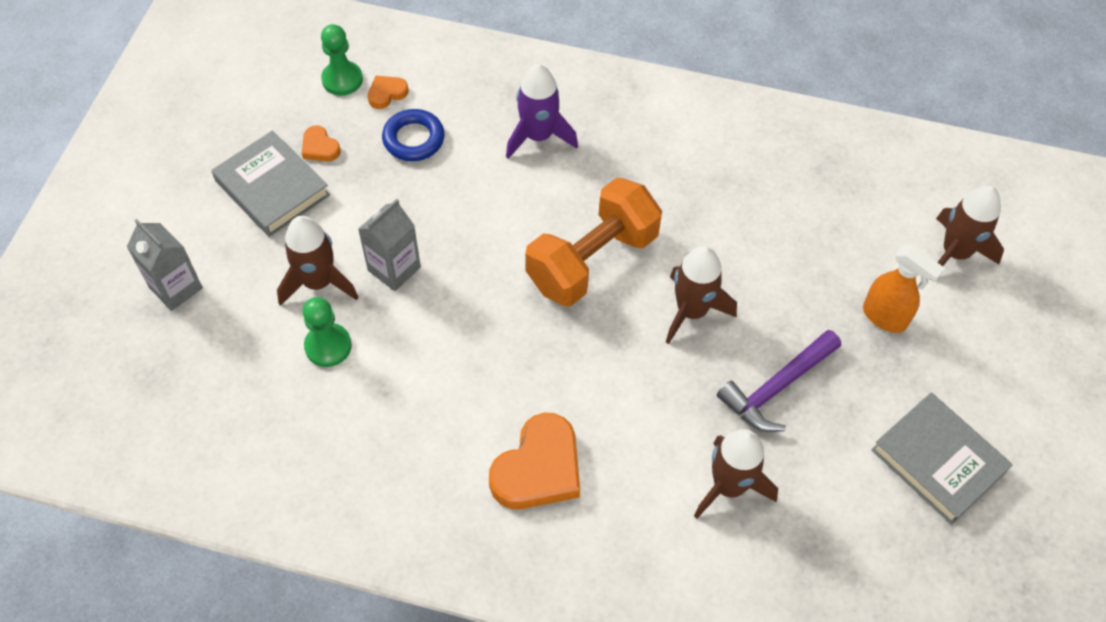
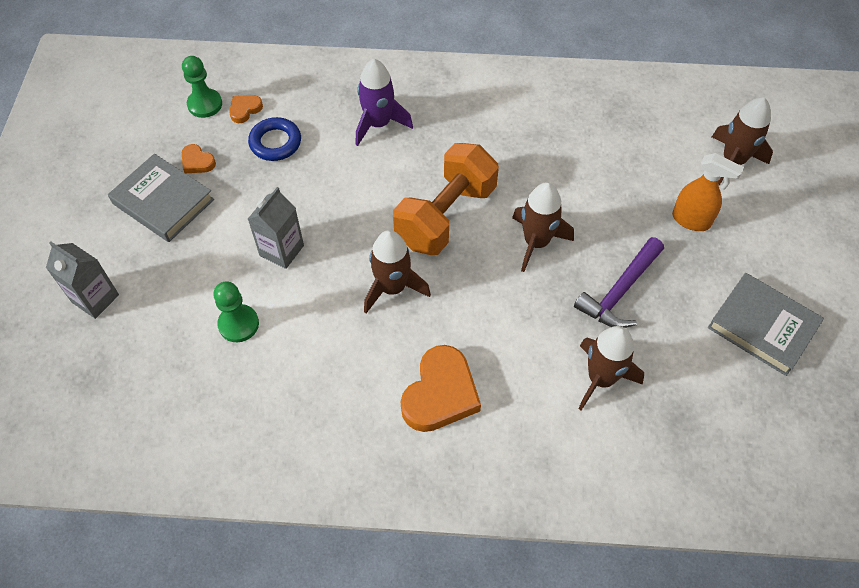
camera: 10 degrees left, 0 degrees up
(318, 282) = (219, 272): brown rocket -> brown rocket (392, 288)

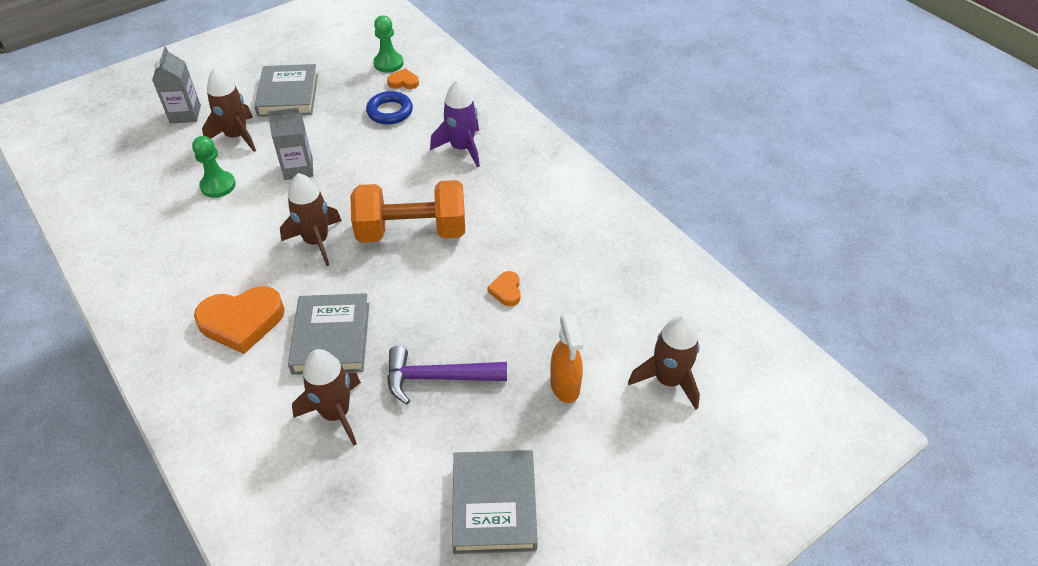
camera: 50 degrees right, 10 degrees down
(197, 162) = (336, 89): orange heart -> orange heart (506, 291)
(517, 338) = (331, 338): none -> grey book
(536, 242) = (437, 297): brown rocket -> brown rocket (237, 136)

